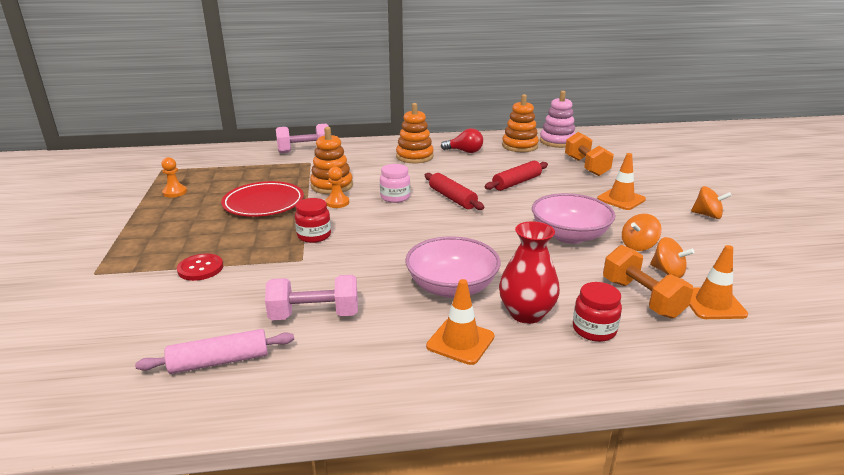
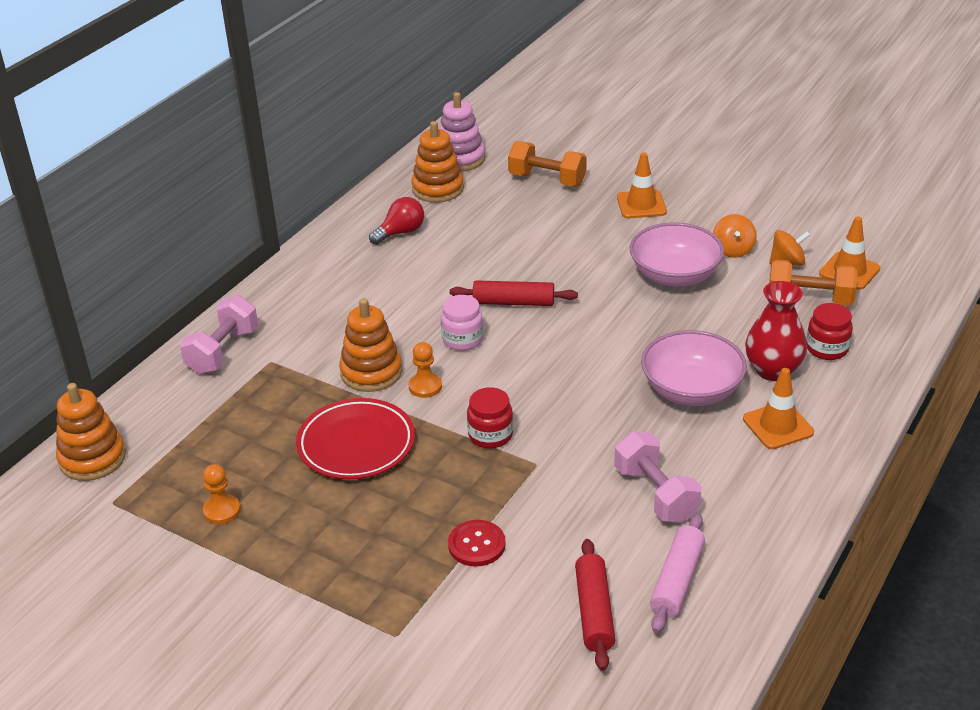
camera: 50 degrees left, 10 degrees up
(314, 315) = (655, 494): pink dumbbell -> pink dumbbell turned 60 degrees counterclockwise
(414, 156) = (366, 274): orange stacking toy -> orange stacking toy (92, 458)
(516, 182) = (528, 243): red rolling pin -> red rolling pin (594, 611)
(707, 215) = (724, 181): orange spinning top -> none

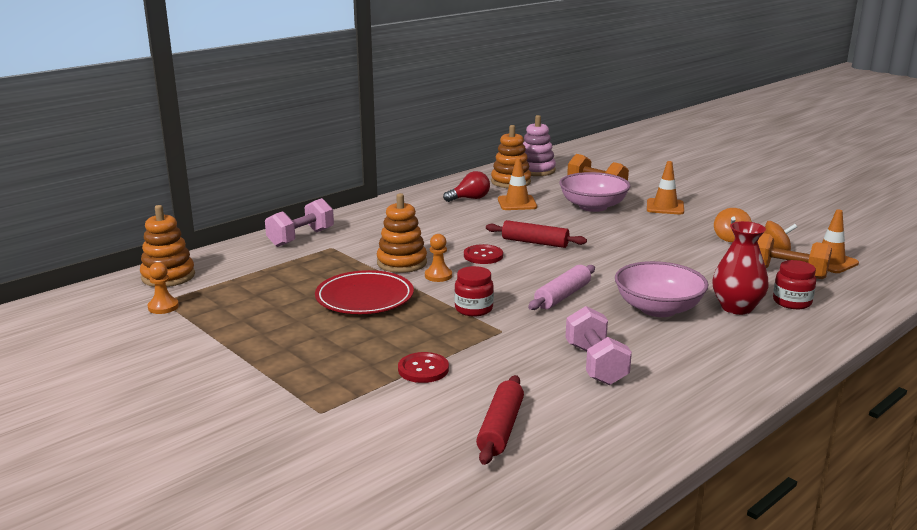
camera: 15 degrees right, 15 degrees down
(222, 511) = (237, 317): orange pawn -> orange pawn (163, 307)
(462, 339) = (483, 256): pink jar -> red button
(675, 275) = (674, 245): pink bowl -> pink bowl (593, 206)
(677, 580) = (587, 422): pink rolling pin -> pink rolling pin (563, 296)
(778, 426) = (727, 340): orange traffic cone -> orange traffic cone (517, 203)

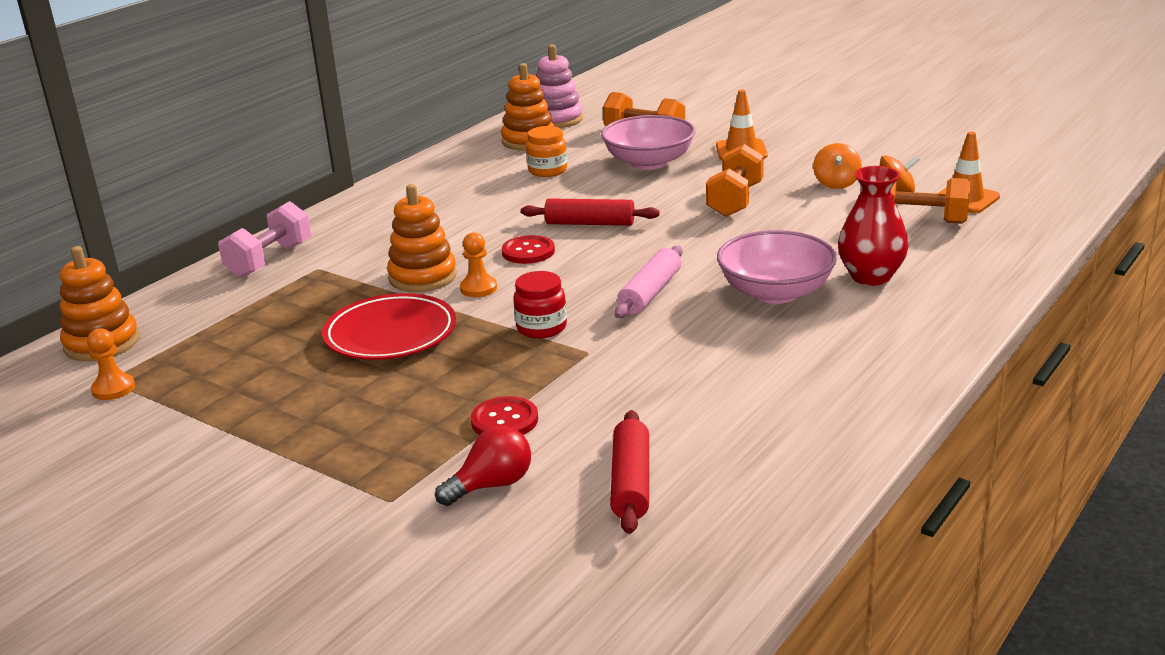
camera: 10 degrees left, 5 degrees up
(470, 199) = (482, 172): red light bulb -> red light bulb (492, 485)
(517, 203) = (547, 170): orange traffic cone -> orange jar
(595, 364) = (721, 379): pink dumbbell -> none
(648, 240) = (735, 200): none -> orange dumbbell
(792, 302) = (935, 259): red jar -> none

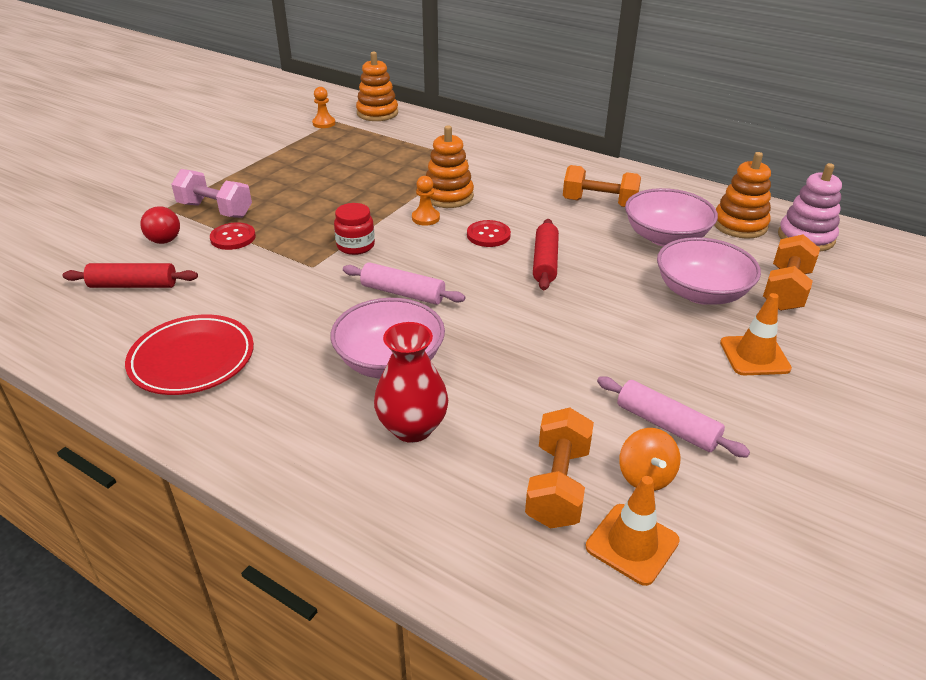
camera: 85 degrees right, 10 degrees up
(270, 260) = (481, 143): pink dumbbell -> pink dumbbell (215, 210)
(390, 334) = (363, 192): red plate -> red plate (192, 359)
(547, 170) = (665, 237): orange jar -> pink bowl
(735, 200) = (605, 345): orange dumbbell -> orange dumbbell (599, 203)
(836, 183) = (667, 425): orange spinning top -> pink rolling pin

